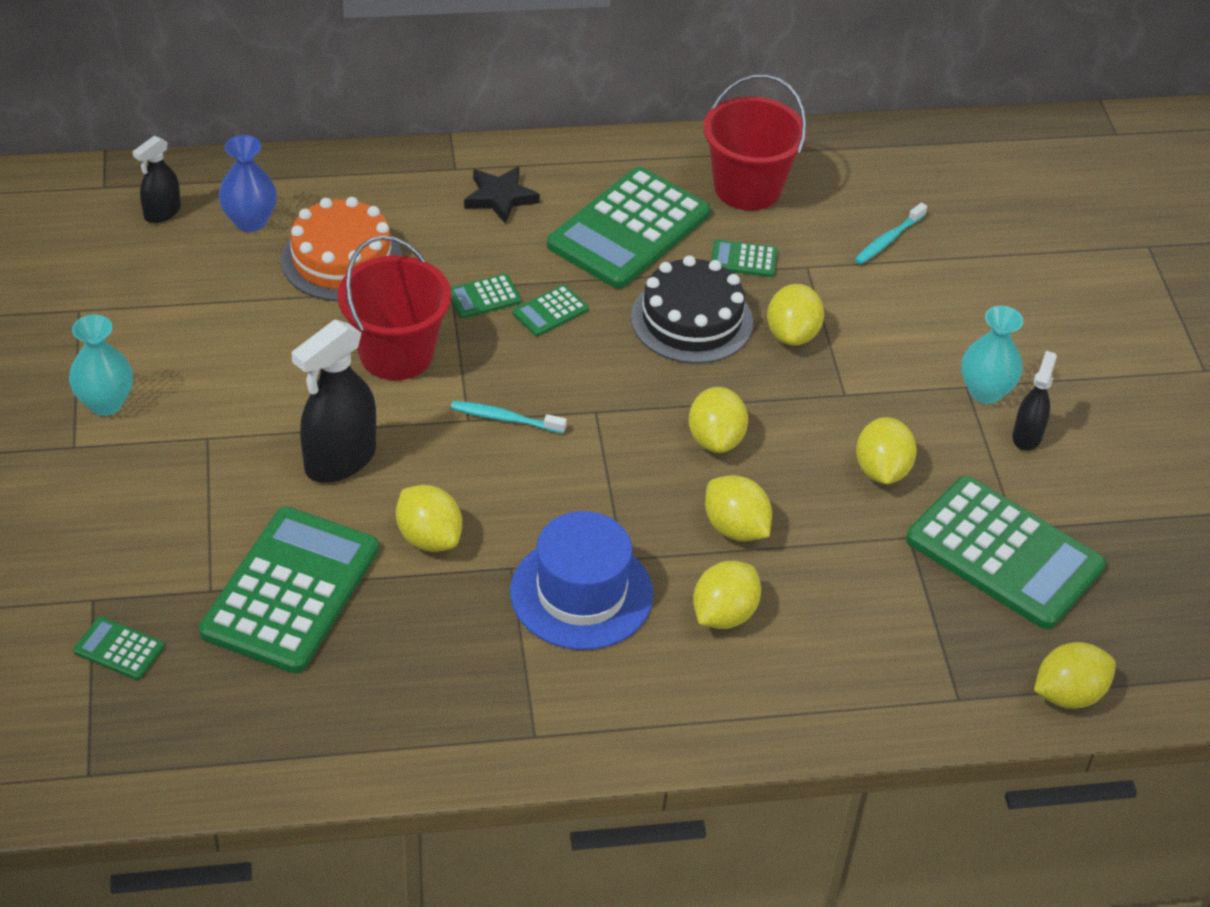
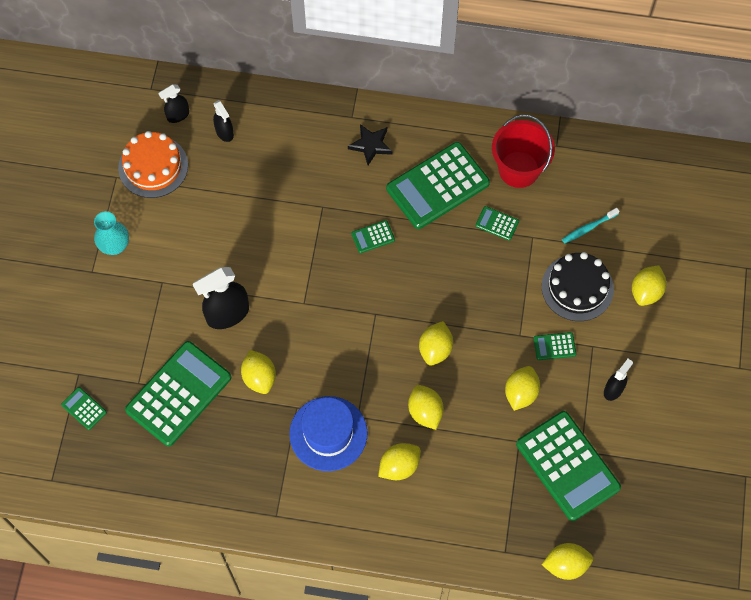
camera: 20 degrees right, 20 degrees up
(250, 221) = (224, 132): blue vase -> black spray bottle
(342, 259) = (267, 172): orange cake -> orange cake (153, 166)
(396, 354) = (278, 248): red bucket -> none
(483, 297) = (338, 218): green calculator -> green calculator (554, 346)
(505, 418) = (324, 307): turquoise toothbrush -> none
(691, 320) = (451, 261): black cake -> black cake (577, 287)
(792, 334) = (505, 285): yellow lemon -> yellow lemon (646, 292)
(985, 391) = (602, 352): turquoise vase -> none

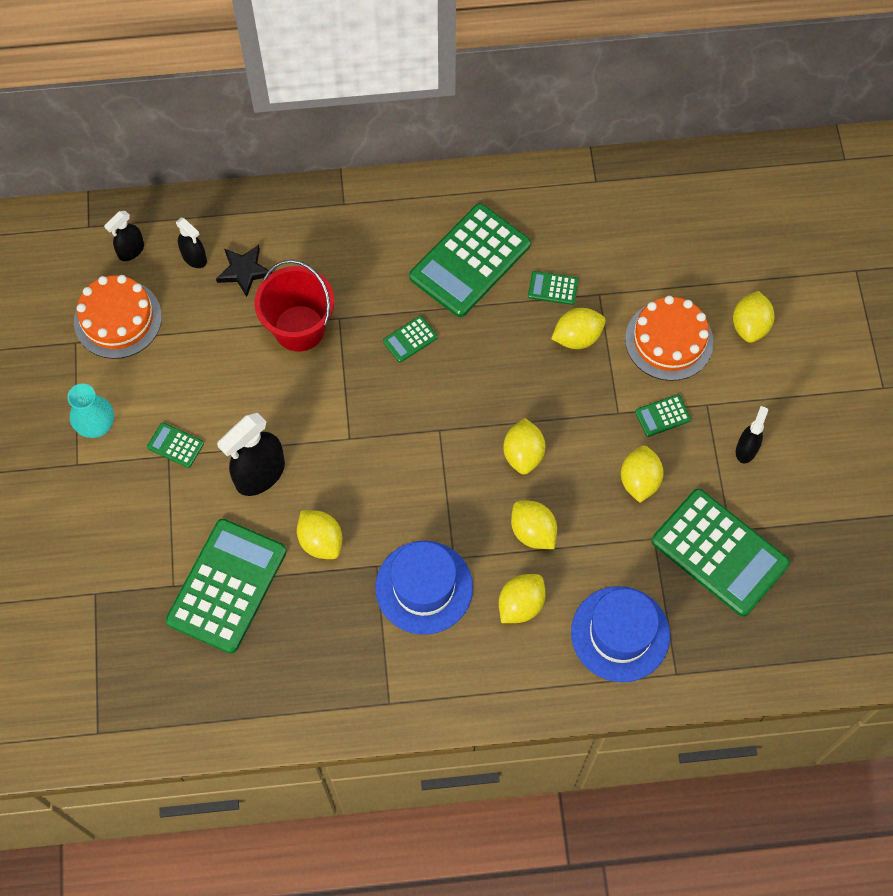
camera: 15 degrees left, 0 degrees up
(84, 408) = (114, 634): green calculator -> green calculator (175, 445)
(371, 145) = (376, 232): black star -> black star (244, 271)
(470, 509) = (620, 634): none -> blue hat
(519, 169) = (560, 219): red bucket -> red bucket (299, 328)
(565, 565) = (752, 670): yellow lemon -> yellow lemon (577, 337)
(577, 287) = (669, 340): black cake -> orange cake
(588, 228) = (661, 268): turquoise toothbrush -> none

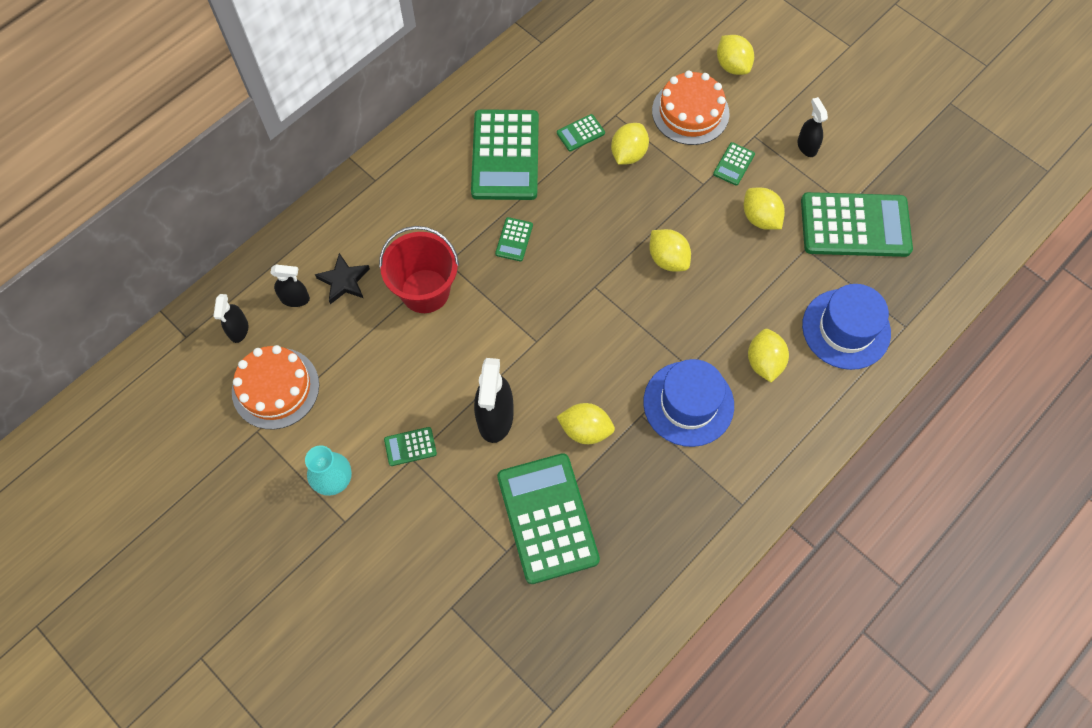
camera: 40 degrees left, 0 degrees up
(533, 532) = (724, 306): yellow lemon -> none

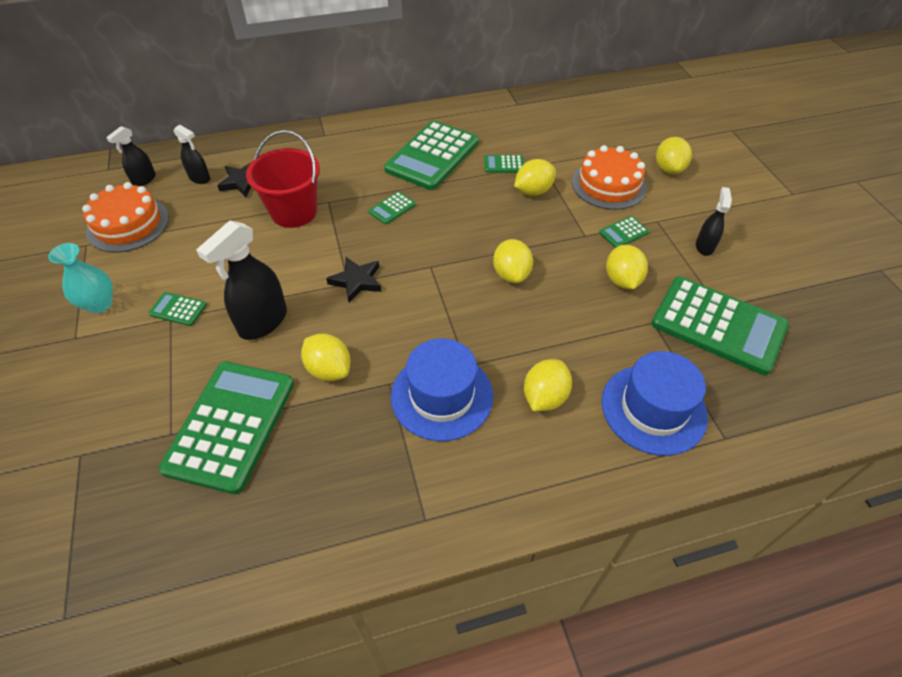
camera: 30 degrees right, 15 degrees down
(542, 335) = (356, 281): none -> black star

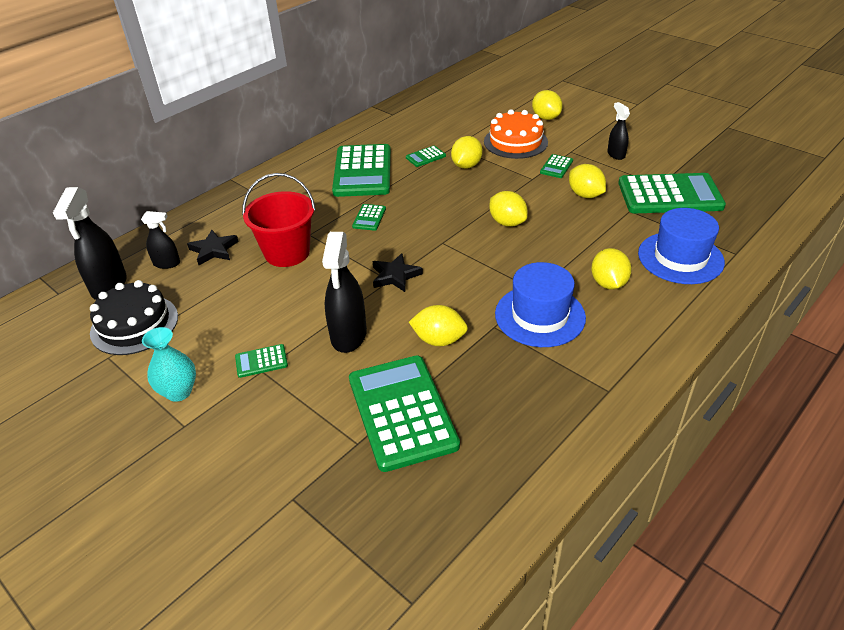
camera: 30 degrees left, 10 degrees down
(128, 224) = (134, 324): orange cake -> black cake
(144, 180) = (109, 286): black spray bottle -> black spray bottle, size x1.77

